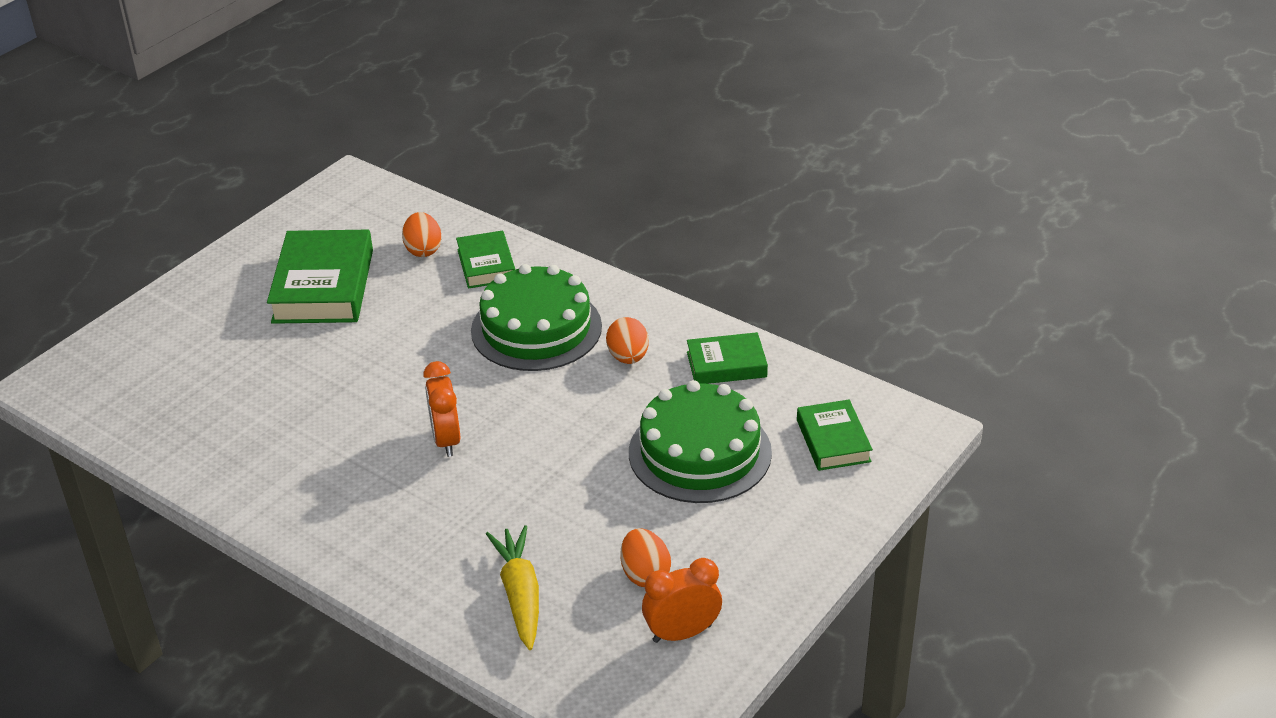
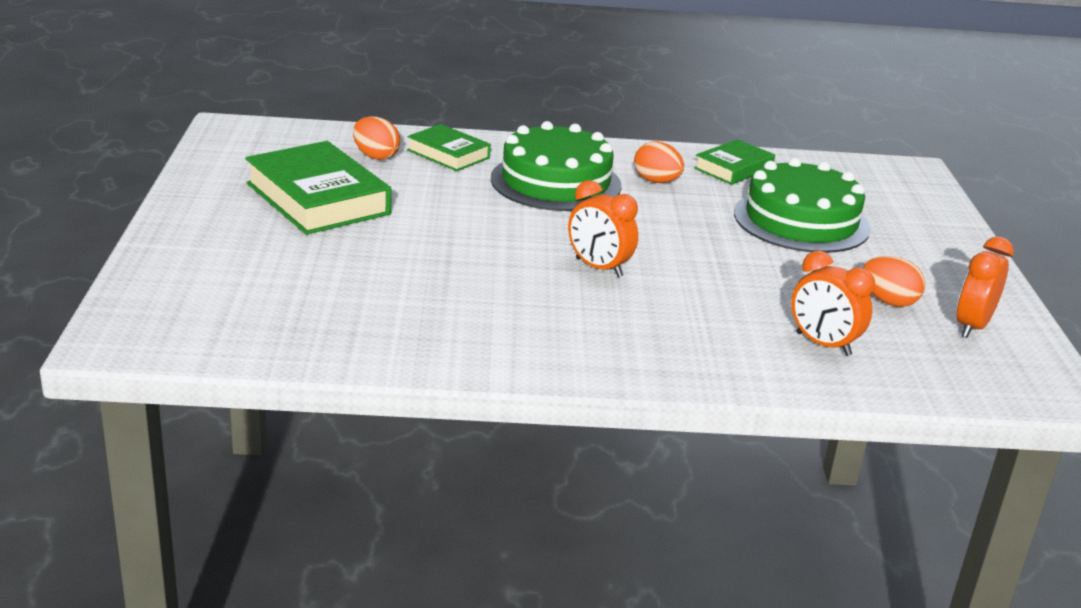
camera: 40 degrees left, 10 degrees down
(520, 594) = (823, 344): yellow carrot -> orange clock
(833, 441) = (874, 190): green book -> none

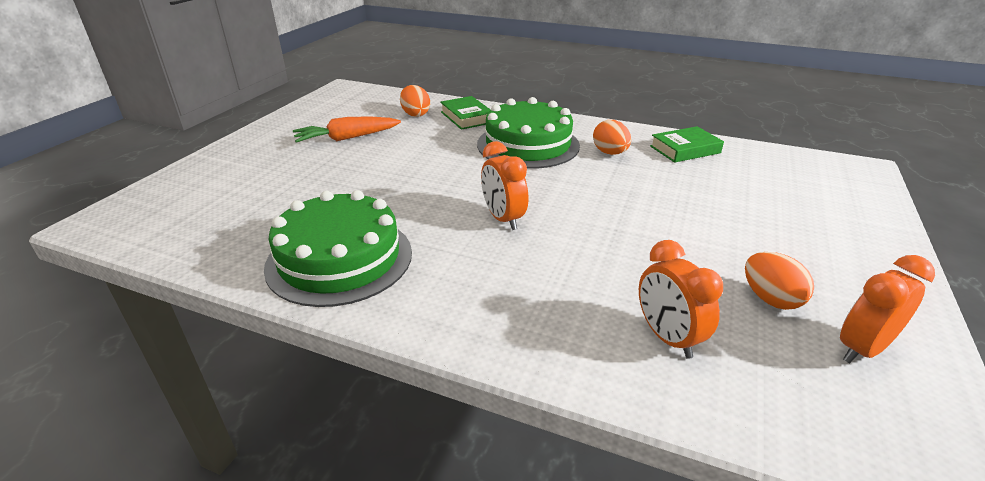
camera: 25 degrees right, 5 degrees up
(317, 199) = (346, 138): green book -> orange carrot
(801, 221) = (720, 201): green cake -> green cake (339, 259)

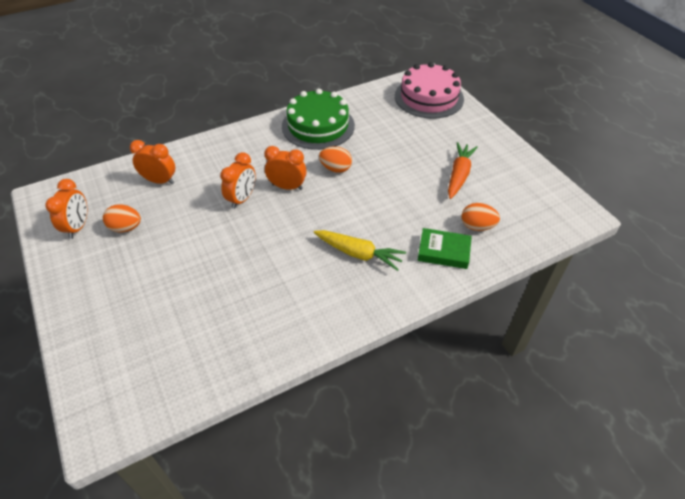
camera: 130 degrees right, 15 degrees up
(174, 201) = (429, 97): none -> pink cake
(528, 145) = (359, 254): green cake -> yellow carrot
(572, 239) = (242, 199): none -> orange clock
(610, 153) = (299, 288): orange egg -> orange egg (335, 169)
(685, 149) = (253, 340): green book -> none

